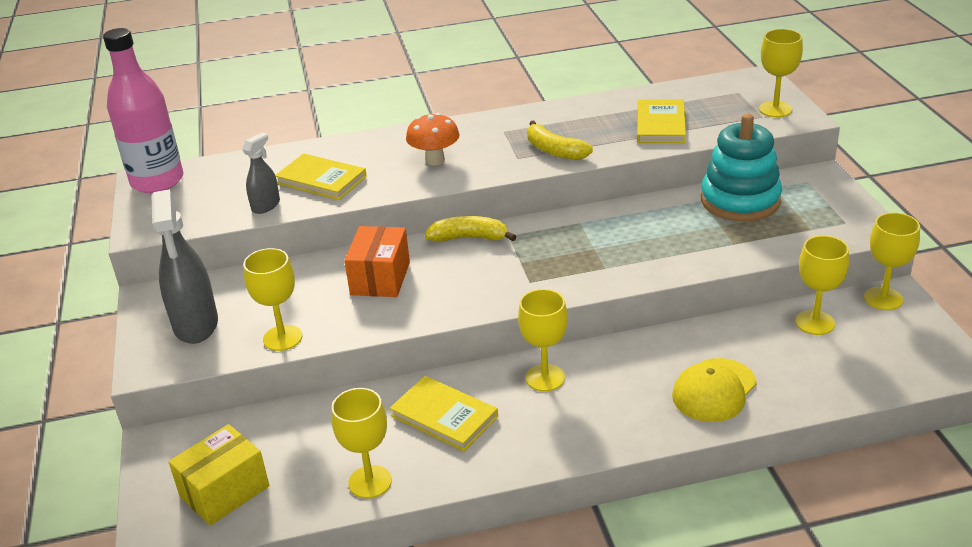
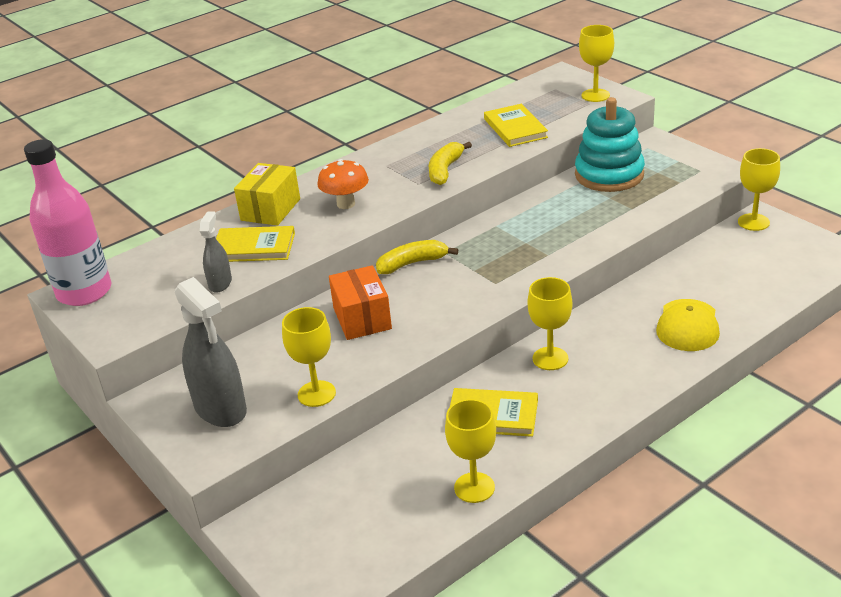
camera: 25 degrees left, 0 degrees up
(224, 491) = (350, 542): yellow box -> yellow box (270, 209)
(554, 151) = (445, 170): yellow banana -> yellow banana turned 90 degrees clockwise
(815, 323) = (720, 254): yellow goblet -> none

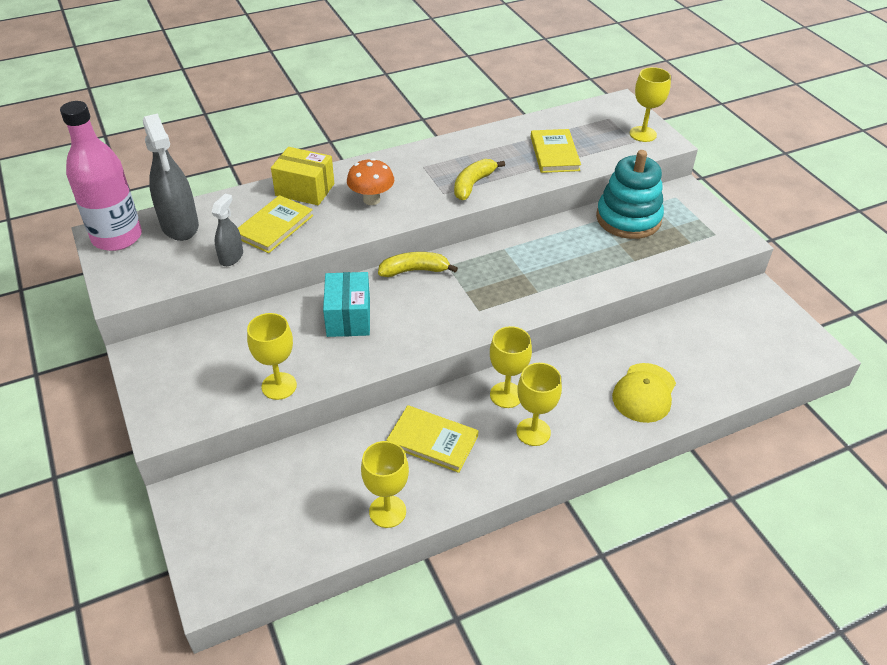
camera: 10 degrees right, 10 degrees up
(220, 409) = (193, 380): grey spray bottle -> grey spray bottle (180, 225)
(254, 247) = (274, 226): yellow book -> yellow book turned 75 degrees counterclockwise
(270, 209) = (305, 190): yellow box -> yellow box turned 75 degrees clockwise
(362, 318) = (348, 317): orange box -> turquoise box
(753, 222) = (750, 296): yellow goblet -> yellow goblet (533, 432)

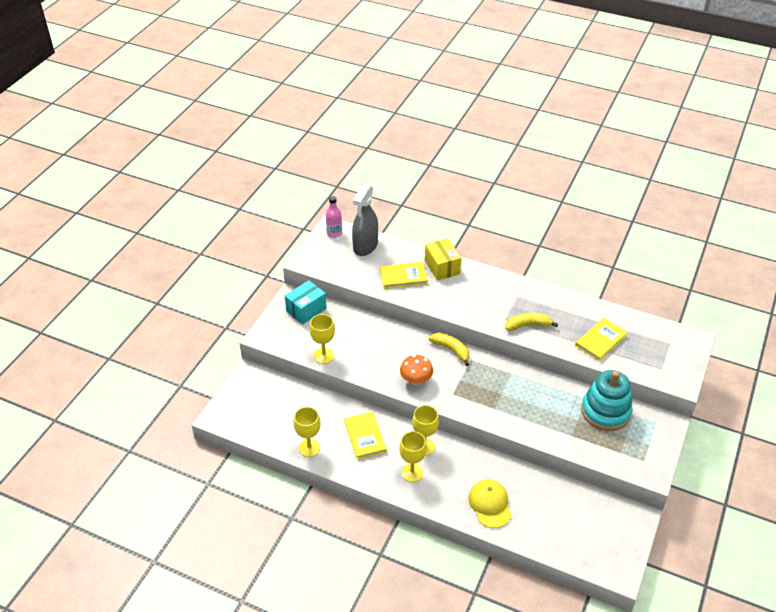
camera: 50 degrees right, 0 degrees up
(117, 237) = (334, 233): pink bottle -> pink bottle, size x0.52
(231, 257) = (366, 278): grey spray bottle -> none
(348, 317) = (391, 348): turquoise box -> turquoise box (306, 310)
(371, 200) = (465, 296): orange mushroom -> orange mushroom (416, 381)
(643, 134) = (675, 368): yellow goblet -> none
(644, 393) = (490, 504): yellow cap -> yellow cap turned 90 degrees clockwise

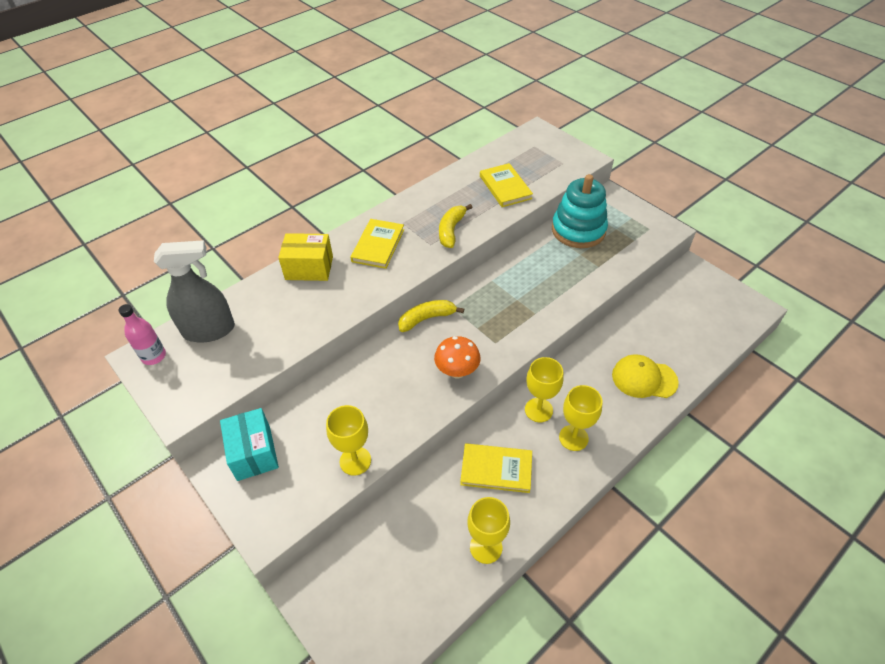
camera: 65 degrees left, 5 degrees up
(365, 246) = (209, 330): grey spray bottle -> grey spray bottle turned 60 degrees counterclockwise
(403, 277) = (297, 310): yellow book -> yellow book (378, 245)

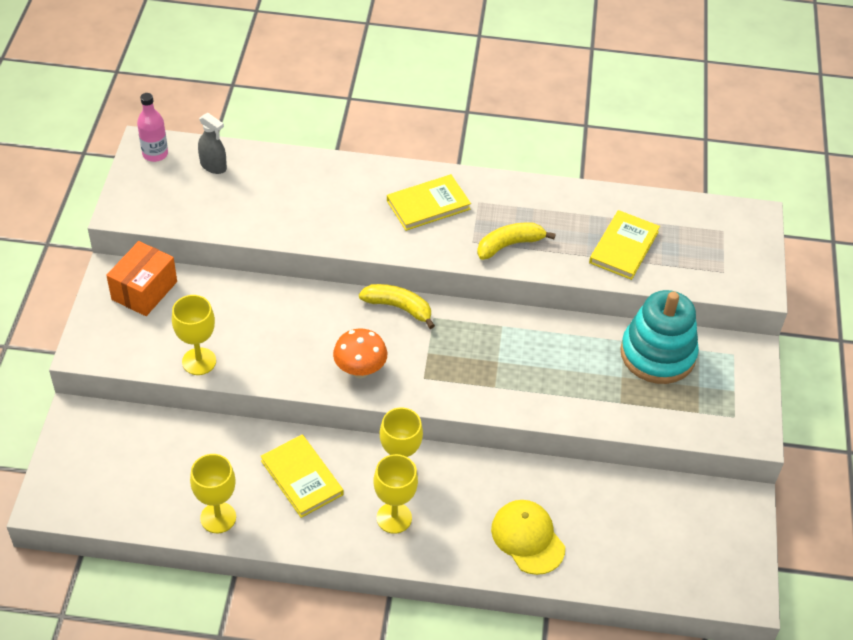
camera: 45 degrees right, 0 degrees up
(209, 330) = (213, 166): grey spray bottle -> grey spray bottle, size x0.54
(254, 453) = (144, 290): turquoise box -> orange box
(309, 268) = (348, 177): yellow box -> none

